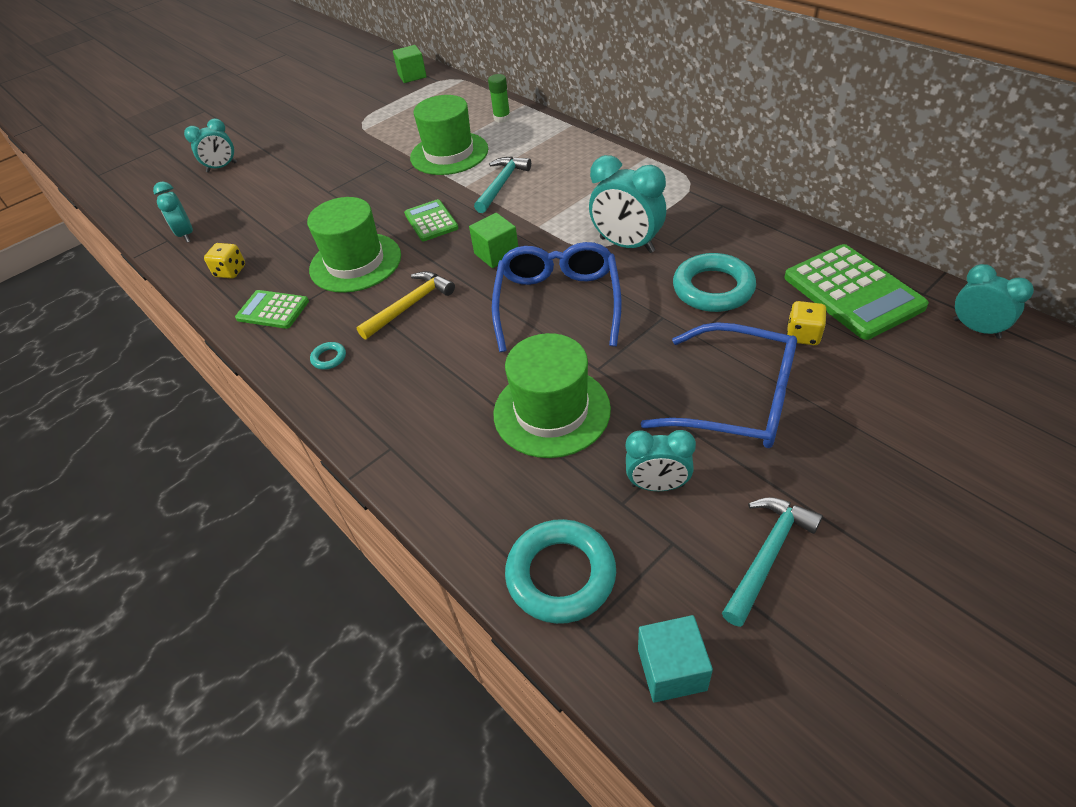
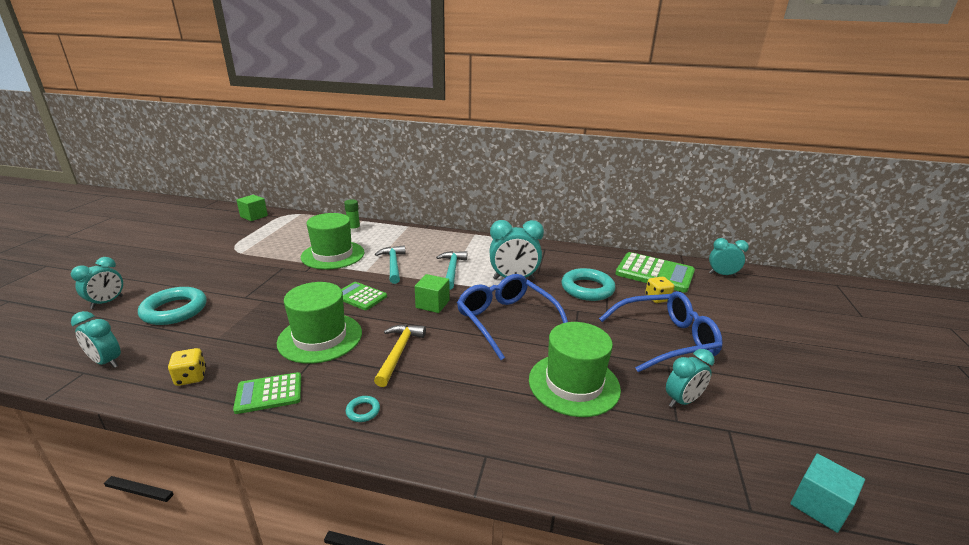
camera: 40 degrees left, 20 degrees down
(561, 575) = (696, 483): turquoise ring -> turquoise ring (174, 310)
(767, 555) = (777, 413): turquoise hammer -> turquoise hammer (452, 270)

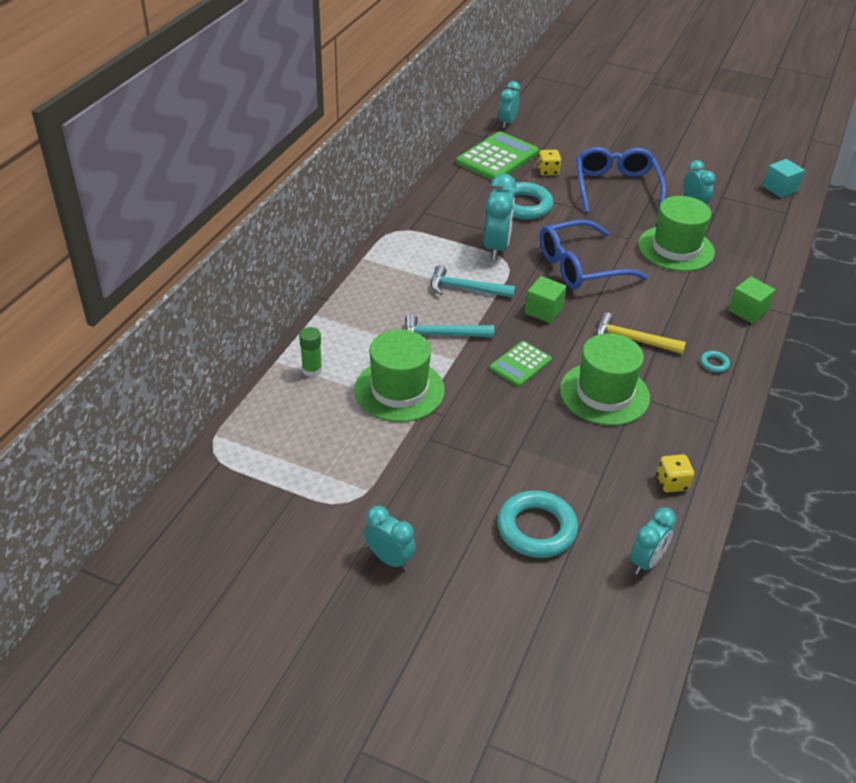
camera: 80 degrees left, 15 degrees up
(107, 302) = (507, 610): turquoise clock -> turquoise clock (389, 559)
(254, 216) = (206, 496): green cube -> green cube (748, 311)
(269, 393) = (694, 423): green calculator -> none

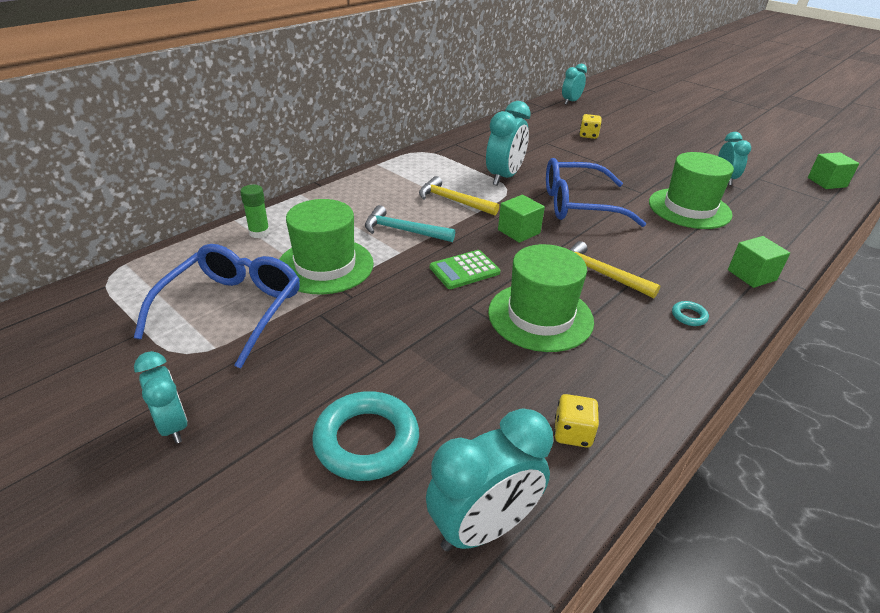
camera: 20 degrees right, 5 degrees down
(466, 289) = (453, 201): turquoise hammer -> yellow hammer
(497, 158) = (547, 121): green calculator -> none
(524, 205) = (551, 154): turquoise ring -> none
(616, 188) = (648, 156): blue glasses -> blue glasses (232, 309)
(646, 562) = (483, 528): turquoise clock -> turquoise clock, size x1.56
(780, 189) = (827, 182): turquoise cube -> green cube

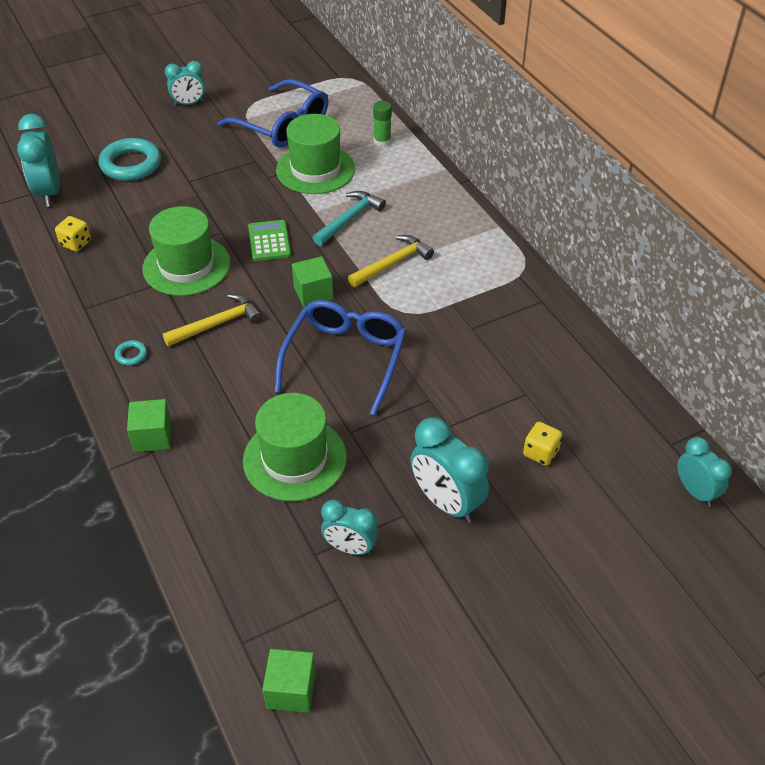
camera: 110 degrees right, 10 degrees up
(504, 177) = (433, 318): turquoise clock -> turquoise clock (446, 502)

